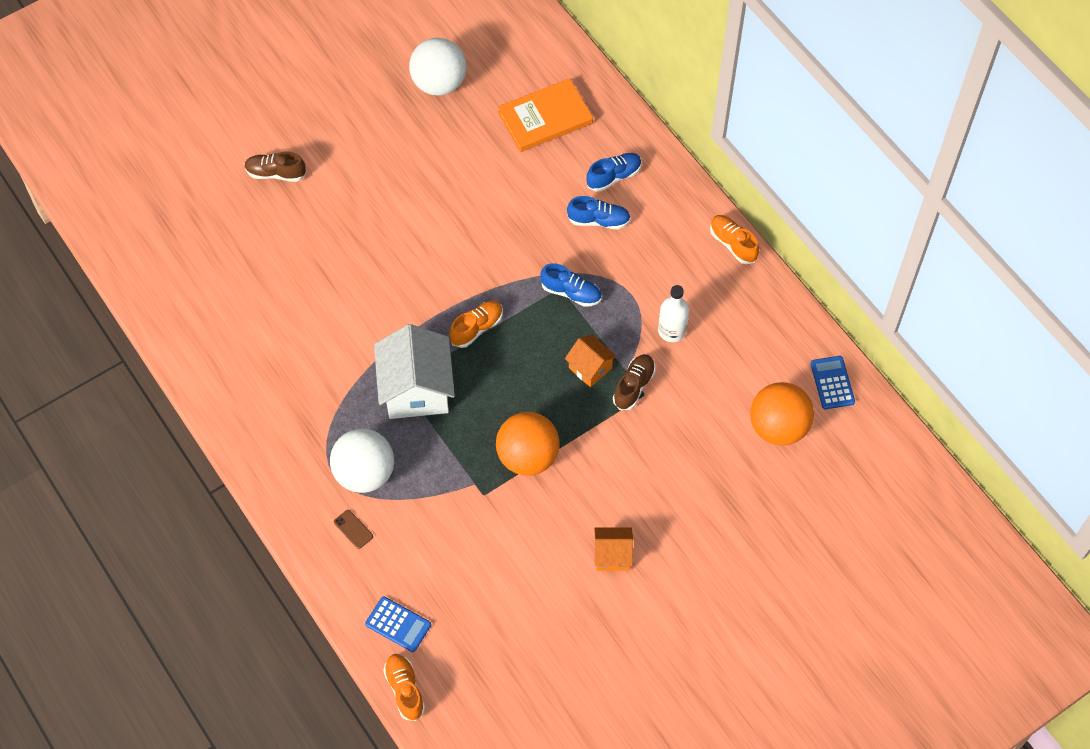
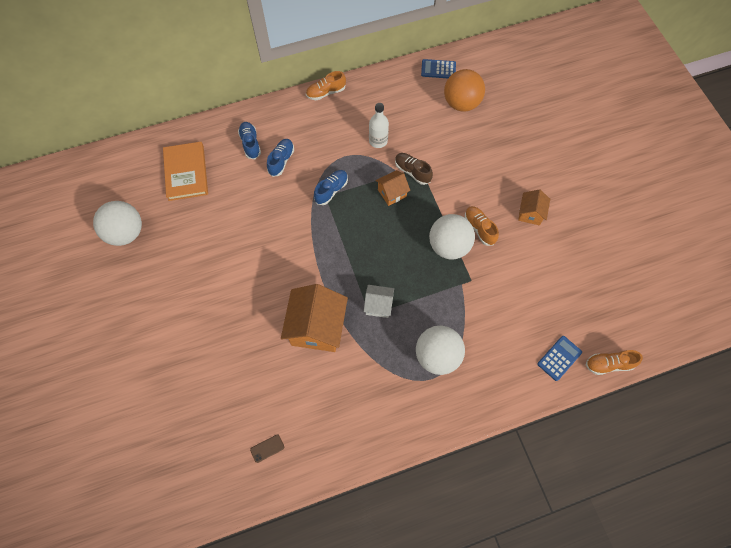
camera: 75 degrees left, 5 degrees up
(276, 173) = (156, 368): brown shoe -> none
(353, 529) = (480, 373): brown phone -> brown phone (267, 448)
(368, 327) = (317, 327): none -> orange house
(416, 389) = (378, 305): white house -> white house, size x0.53
(477, 328) = (340, 255): orange shoe -> orange shoe (479, 228)
(527, 457) = (449, 246): orange ball -> white ball

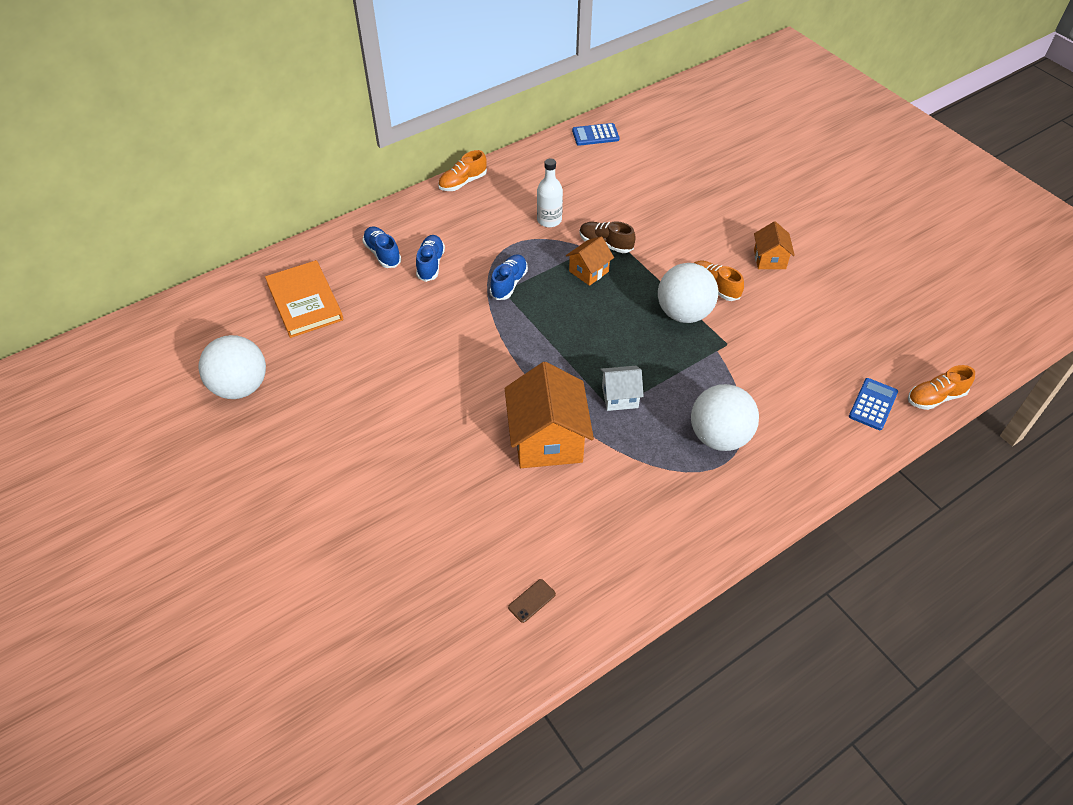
camera: 15 degrees left, 15 degrees down
(461, 103) = (637, 164): orange ball -> none

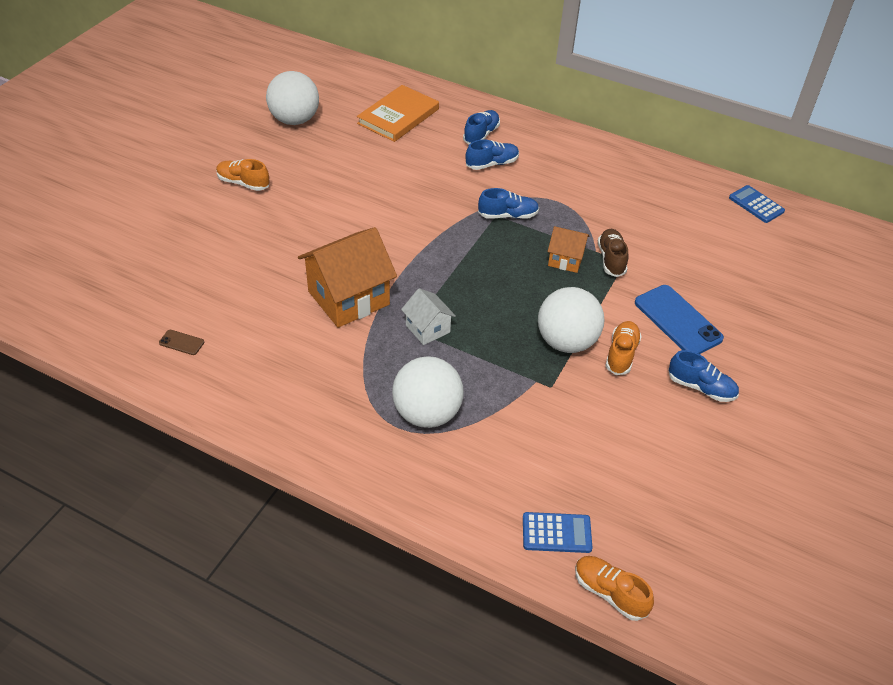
camera: 60 degrees right, 5 degrees down
(463, 182) = (606, 146): orange shoe -> orange shoe (243, 183)
(549, 220) = (608, 213): white bottle -> none
(695, 239) = (677, 320): none -> blue phone
(769, 259) = (701, 388): orange house -> blue shoe

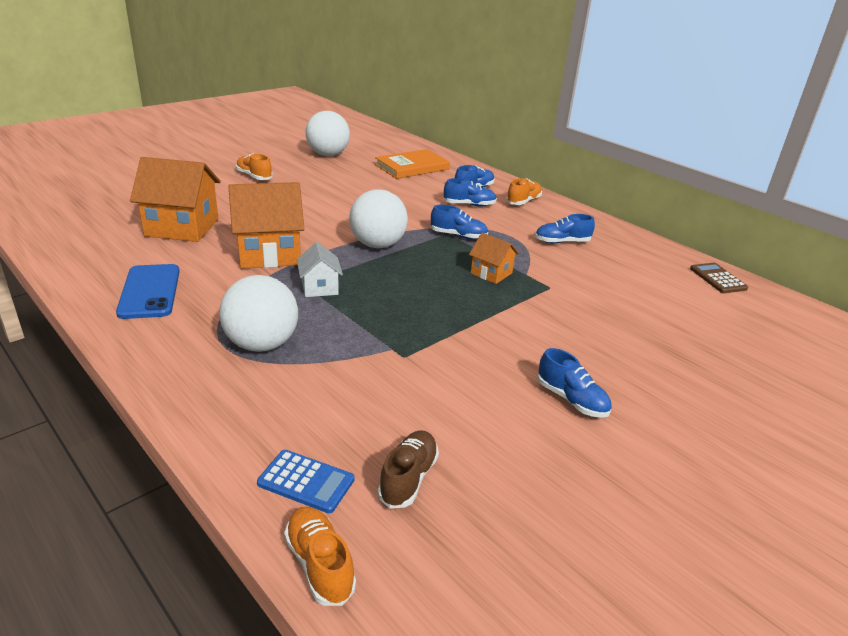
camera: 20 degrees right, 15 degrees down
(181, 342) = (104, 247): brown phone -> none
(234, 288) = (182, 227): none -> orange house
(566, 342) = (447, 328): white ball -> white ball (377, 245)
(605, 195) = (562, 242): none -> blue shoe
(611, 259) = (537, 283): brown shoe -> brown shoe (408, 478)
(621, 354) = (498, 351): orange shoe -> orange shoe (523, 201)
(677, 320) = (579, 340): blue phone -> blue phone (149, 291)
(756, 204) = (717, 279): blue calculator -> brown calculator

